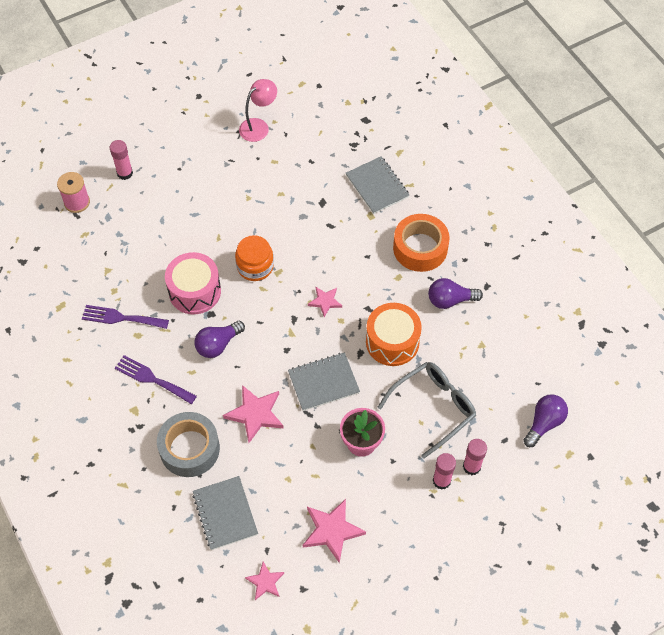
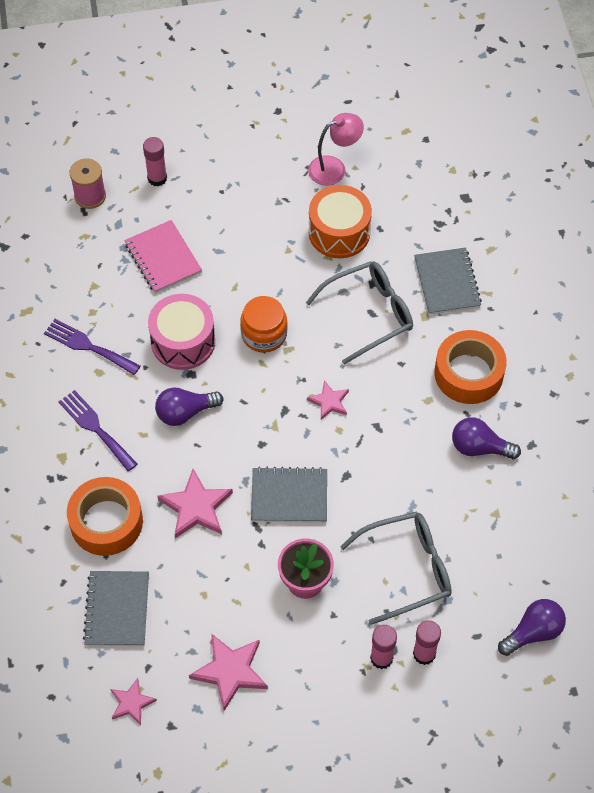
camera: 20 degrees right, 0 degrees up
(154, 232) = (163, 258): none -> pink notebook
(189, 449) = (106, 522): grey tape -> orange tape
(329, 227) = (369, 314): none -> grey glasses
(392, 342) = (389, 475): orange drum -> orange drum (339, 232)

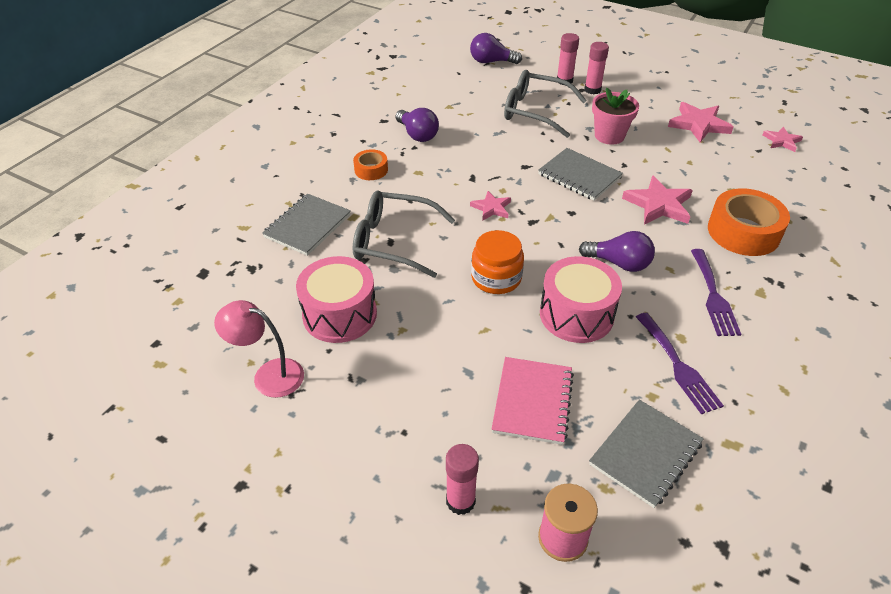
camera: 140 degrees left, 15 degrees down
(117, 609) = (765, 184): grey notebook -> grey notebook (645, 454)
(339, 232) = (339, 314): orange drum -> pink drum
(468, 373) = (371, 170): orange tape -> orange tape, size x0.53

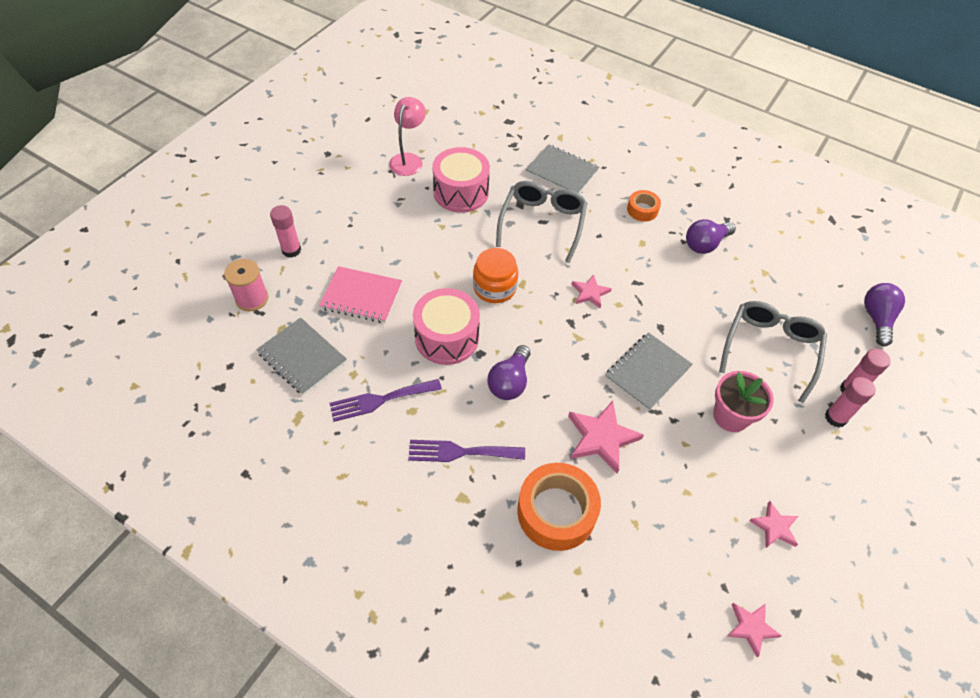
camera: 90 degrees right, 10 degrees up
(699, 125) = (774, 527): pink star -> pink star, size x0.60

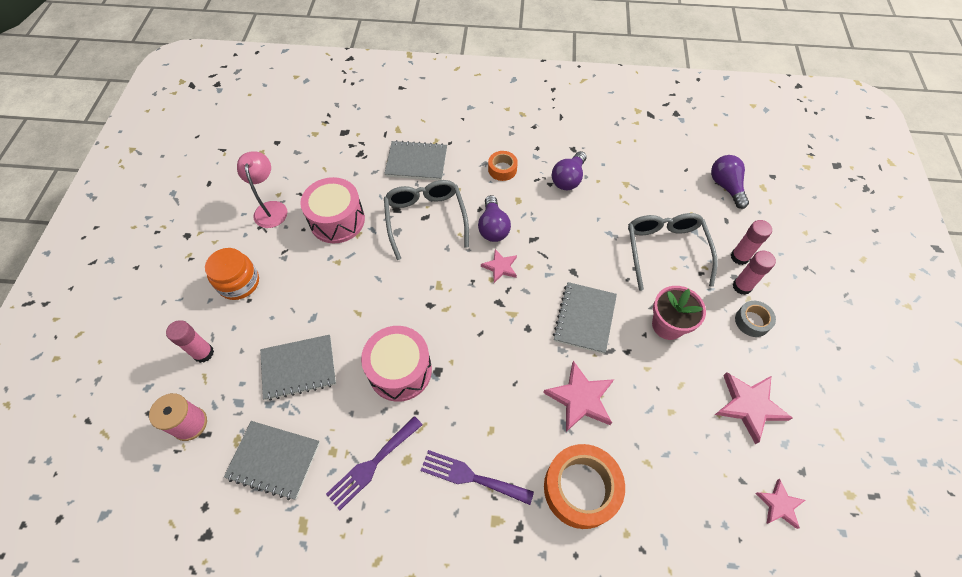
camera: 25 degrees left, 5 degrees up
(361, 296) = (299, 368): pink notebook -> grey notebook
(460, 452) = (471, 477): purple fork -> purple fork turned 45 degrees clockwise
(494, 287) = (416, 300): orange jar -> orange jar (239, 283)
(510, 382) = (477, 386): purple light bulb -> purple light bulb (493, 227)
(774, 527) = (749, 406): pink star -> pink star, size x1.68
(827, 454) = (752, 321): none -> grey tape

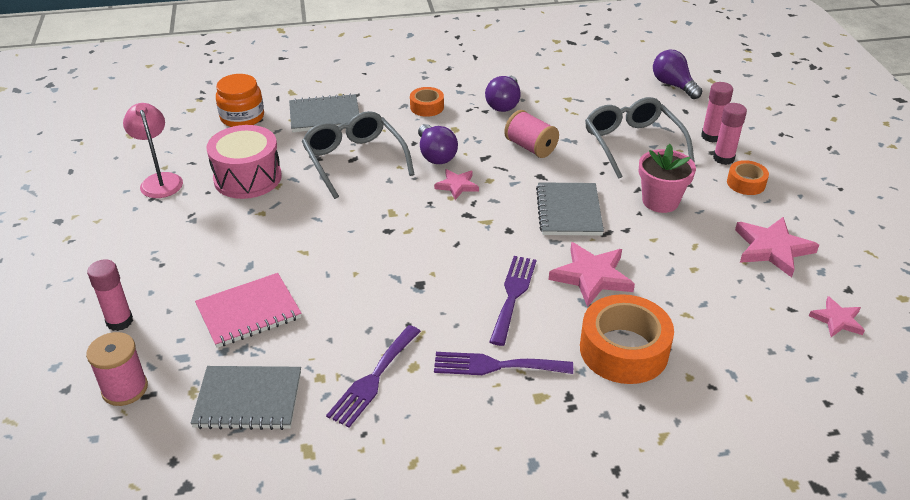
camera: 15 degrees left, 20 degrees down
(239, 283) = (143, 251): orange jar -> orange jar (242, 117)
(299, 368) = (249, 312): grey notebook -> pink notebook
(400, 370) = (375, 292): pink drum -> none
(508, 403) = (513, 295): none -> purple fork
(575, 236) = (530, 147): none -> pink spool
(752, 321) = (746, 183): grey tape -> orange tape

